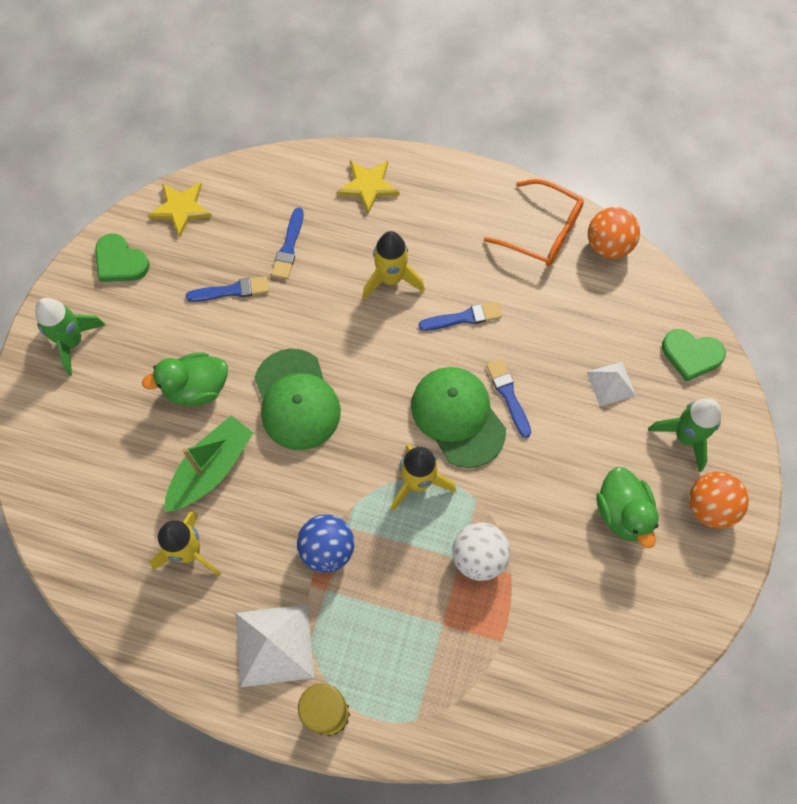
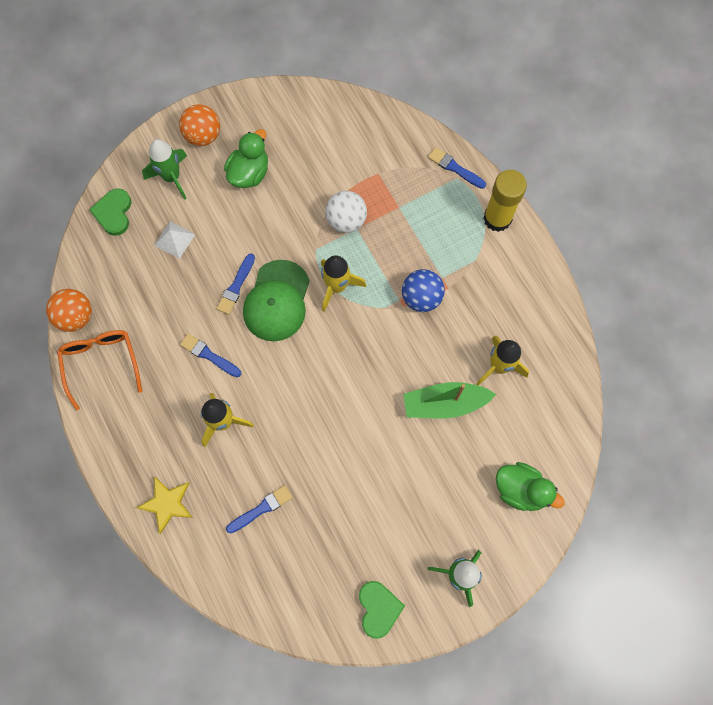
camera: 135 degrees left, 5 degrees up
(181, 209) = (302, 612): yellow star -> none
(196, 388) = (408, 464): green duck -> green duck (521, 490)
(231, 290) = (327, 512): blue brush -> blue brush (454, 168)
(274, 645) = (495, 276): white pyramid -> none
(296, 400) = (356, 399): green cap -> none
(691, 355) = (114, 213): green heart -> green heart turned 150 degrees counterclockwise

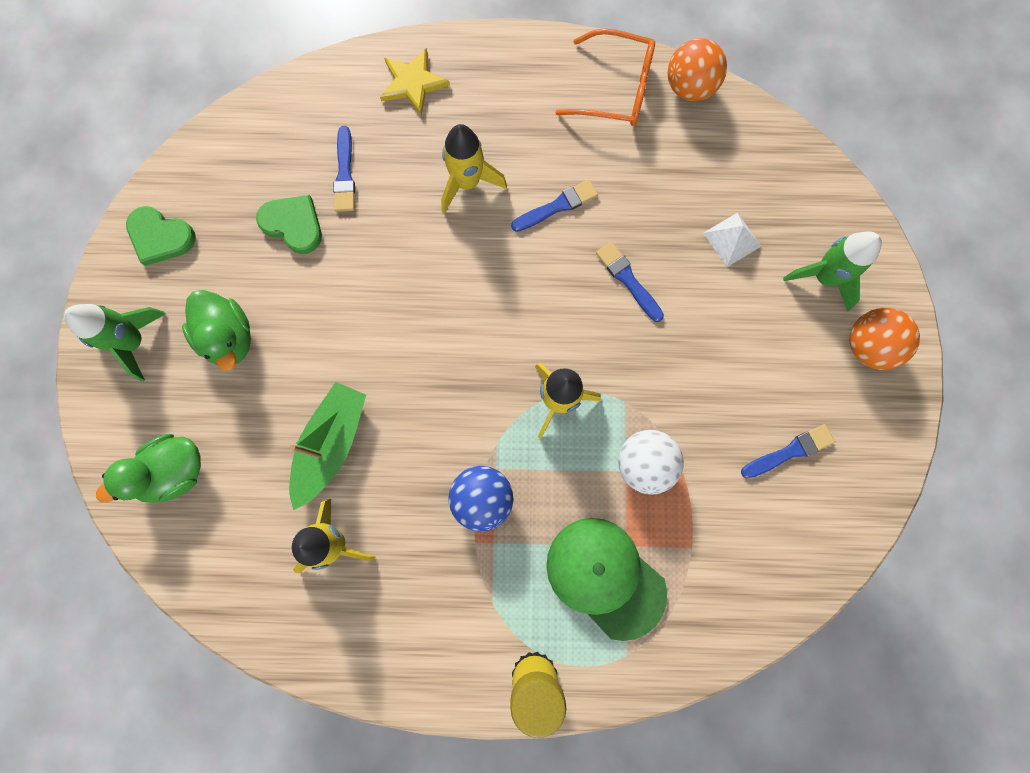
camera: 120 degrees right, 5 degrees up
(114, 213) = (807, 187): green heart -> green heart (293, 224)
(249, 173) = (780, 376): green duck -> green duck (229, 337)
(277, 301) = (581, 317): green cap -> green cap (605, 577)
(454, 168) = (643, 662): blue brush -> blue brush (790, 451)

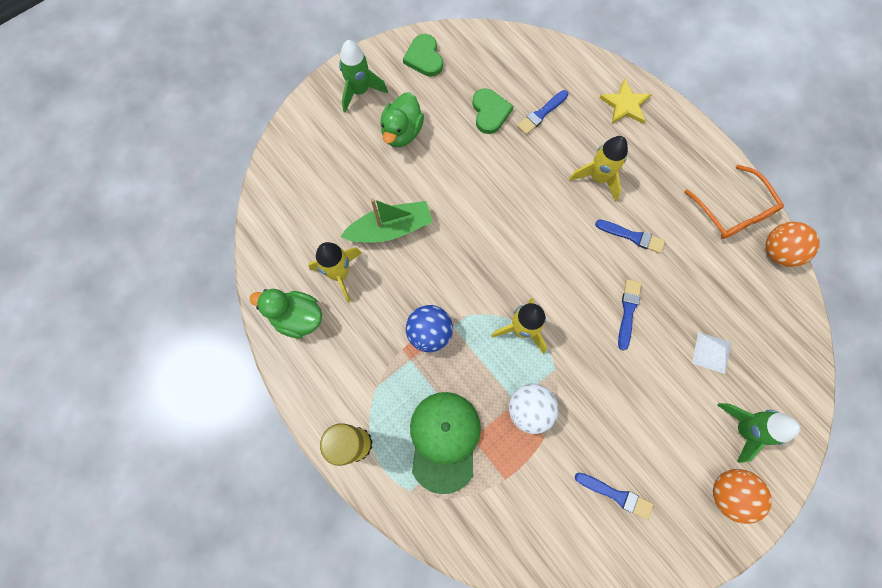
camera: 50 degrees right, 5 degrees down
(174, 472) = (310, 165): green duck -> green duck (297, 317)

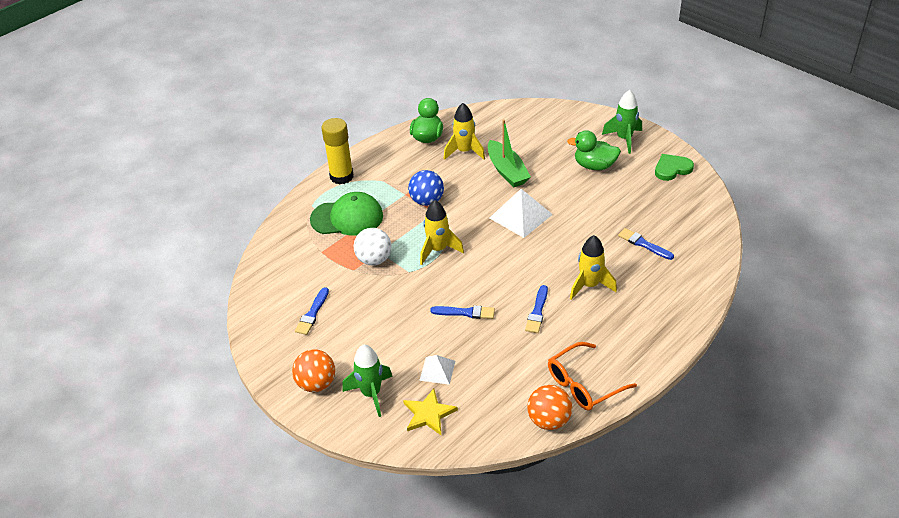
camera: 85 degrees right, 30 degrees down
(476, 227) = (520, 216): none -> white pyramid
(490, 112) = (632, 212): green heart -> none
(625, 105) = (676, 299): yellow star -> yellow star (428, 414)

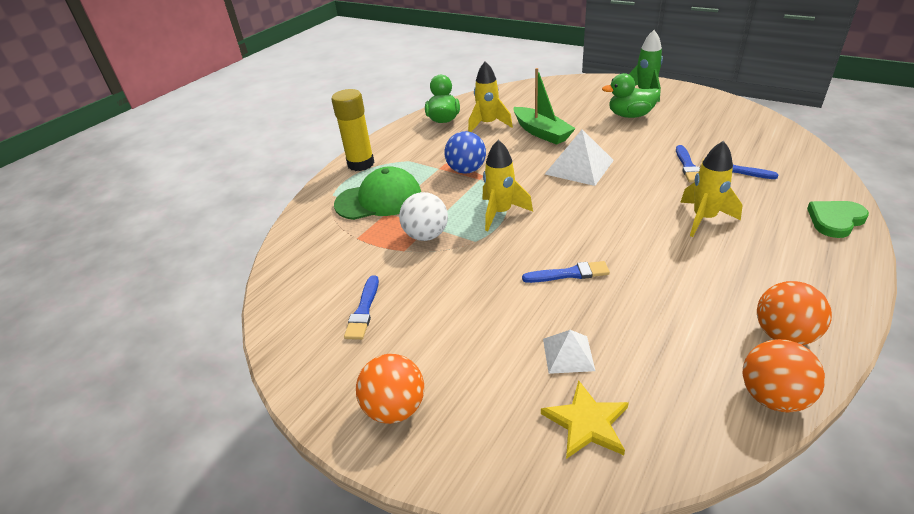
camera: 10 degrees left, 5 degrees down
(371, 394) = (485, 408): green rocket -> none
(537, 312) = (660, 257): blue brush -> blue brush (688, 166)
(584, 384) = (783, 334): orange glasses -> orange ball
(672, 169) = (710, 106): green heart -> green heart (835, 220)

